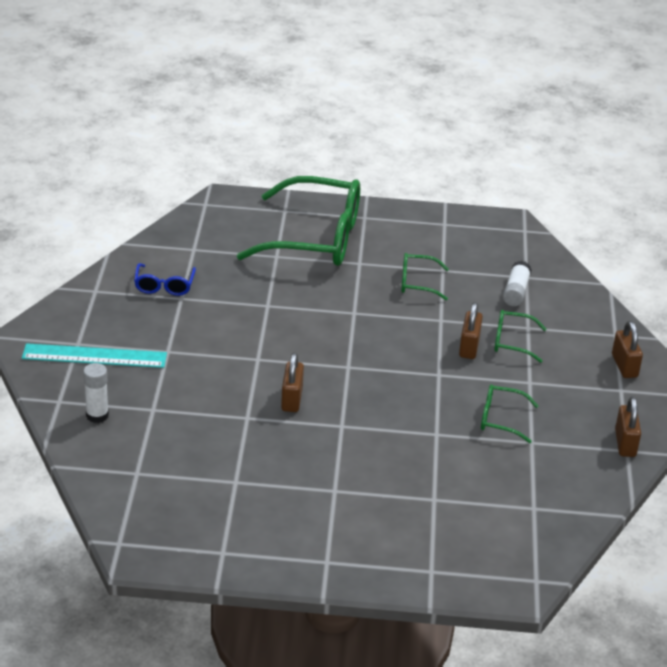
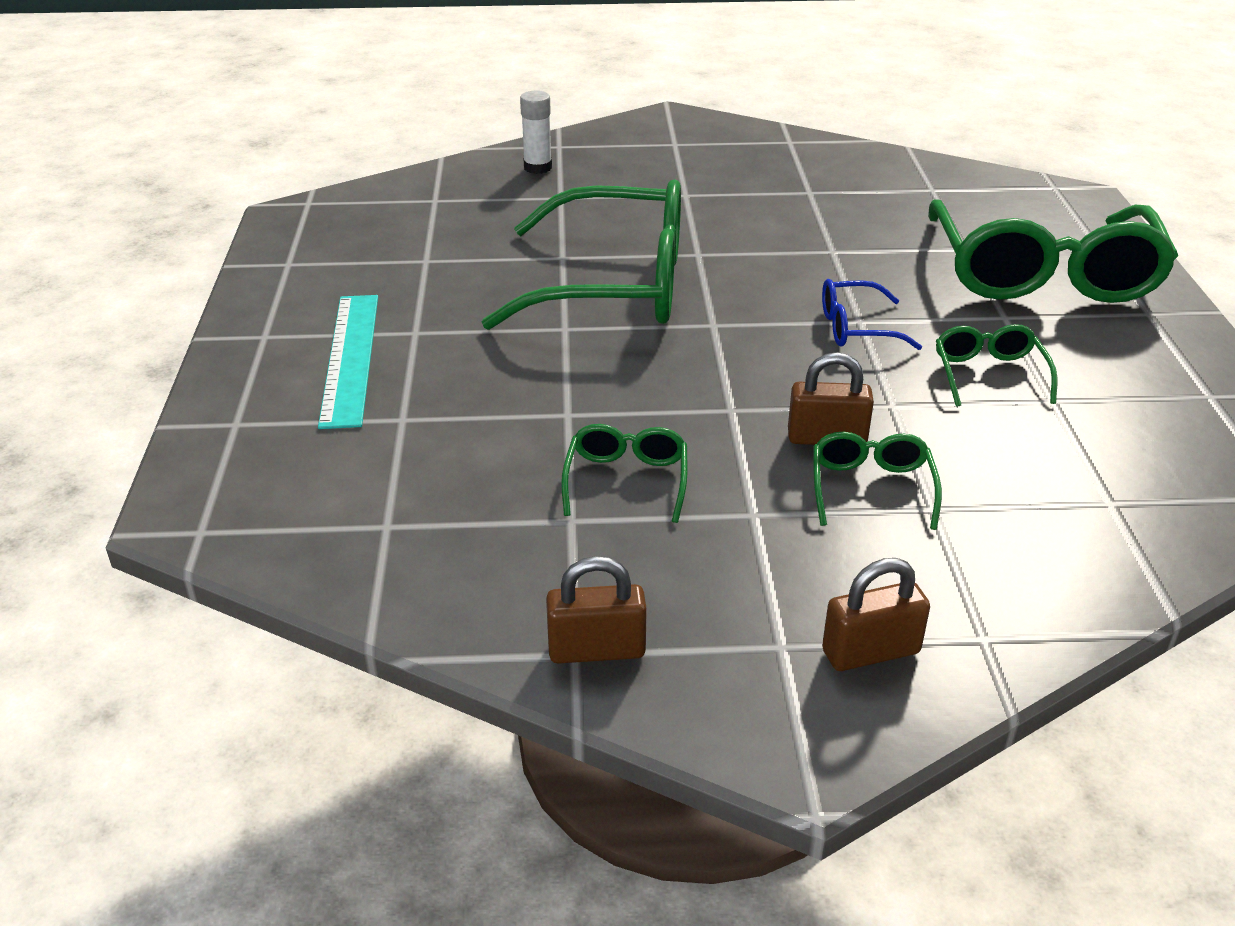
camera: 85 degrees right, 0 degrees up
(94, 356) = (653, 154): turquoise ruler -> turquoise ruler (350, 358)
(164, 285) = (829, 178): blue glasses -> blue glasses (857, 328)
(292, 399) = (613, 285): brown padlock -> green glasses
(516, 291) = (1046, 489): white glue stick -> none

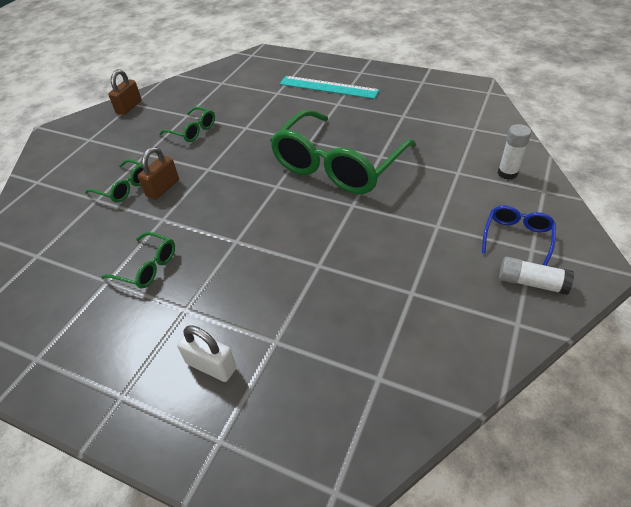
camera: 120 degrees right, 10 degrees up
(727, 140) = (531, 283): none -> white glue stick
(857, 328) = (230, 236): blue glasses -> blue glasses (517, 238)
(870, 652) = (64, 155): brown padlock -> none
(1042, 273) = (211, 366): green glasses -> white padlock

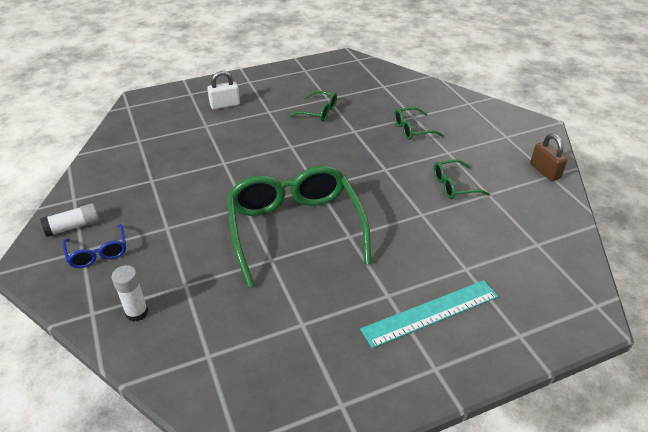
camera: 130 degrees right, 5 degrees down
(147, 267) = (318, 112): green glasses -> green glasses turned 135 degrees counterclockwise
(163, 188) = (388, 143): brown padlock -> none

